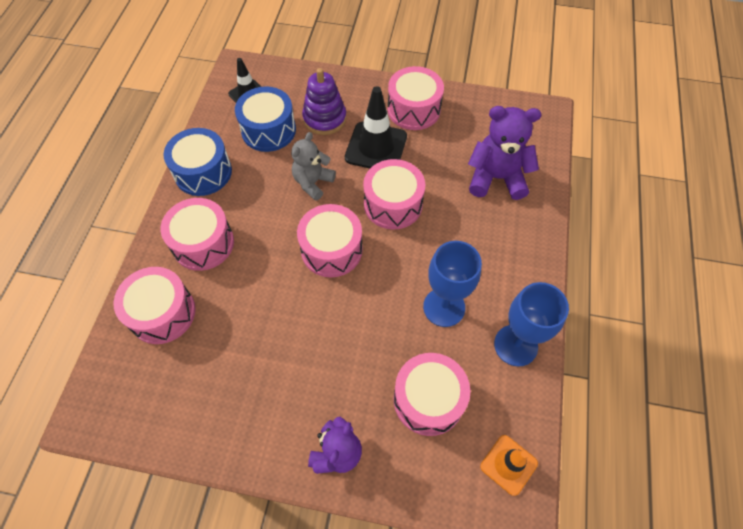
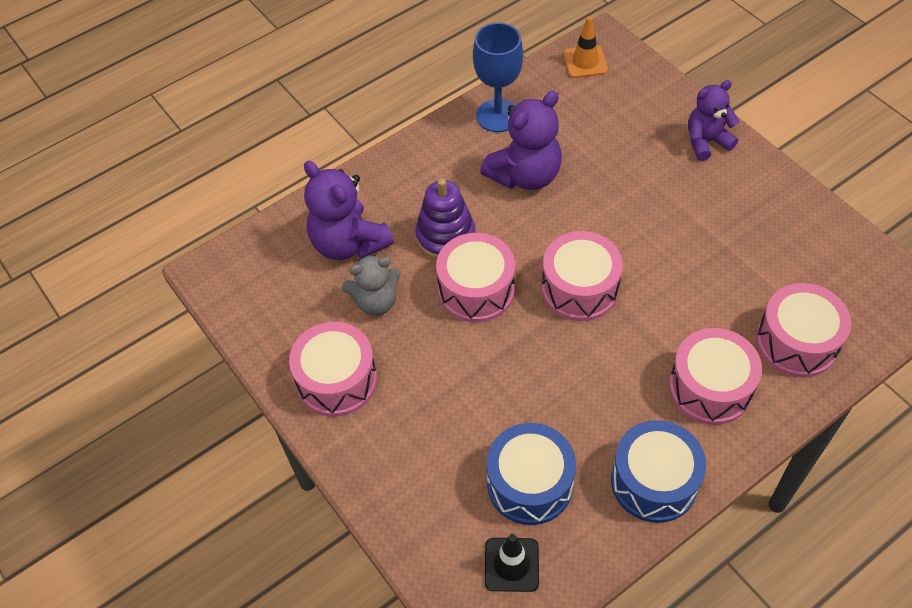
camera: 135 degrees left, 5 degrees down
(313, 182) = (536, 373): grey teddy bear -> grey teddy bear (376, 301)
(324, 118) = (448, 448): purple stacking toy -> purple stacking toy (445, 236)
(376, 147) = (428, 365): black traffic cone -> none
(428, 399) = (604, 127): pink drum -> none
(444, 307) = (525, 175): blue goblet -> purple teddy bear

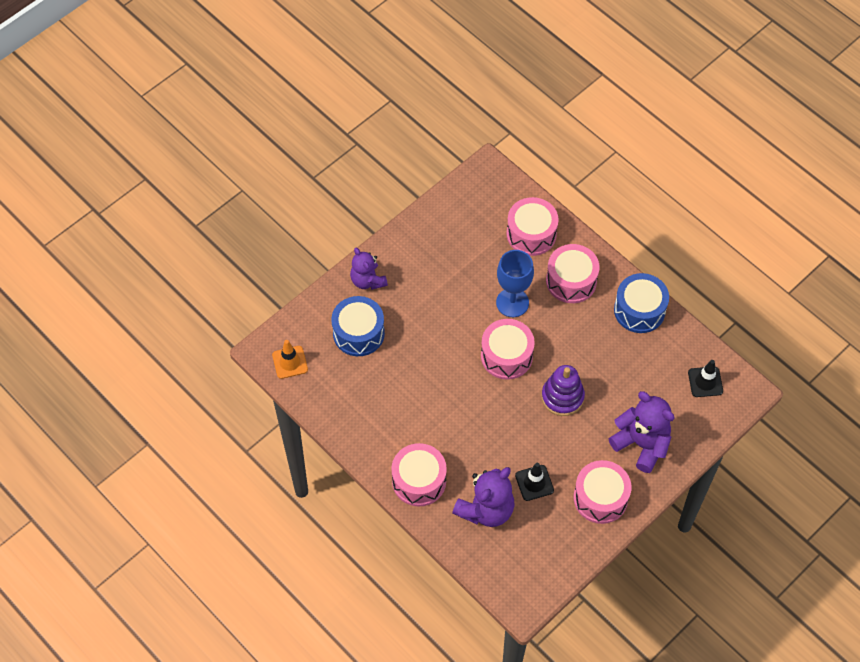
camera: 100 degrees left, 5 degrees up
(376, 301) = (534, 483): grey teddy bear -> black traffic cone
(445, 236) = (472, 444): purple stacking toy -> purple stacking toy (562, 397)
(476, 290) = (516, 419): pink drum -> pink drum (419, 481)
(498, 116) = (351, 420): blue goblet -> blue goblet (512, 302)
(525, 175) = (410, 396): purple teddy bear -> purple teddy bear (641, 444)
(530, 484) = (653, 376): blue drum -> blue drum (358, 333)

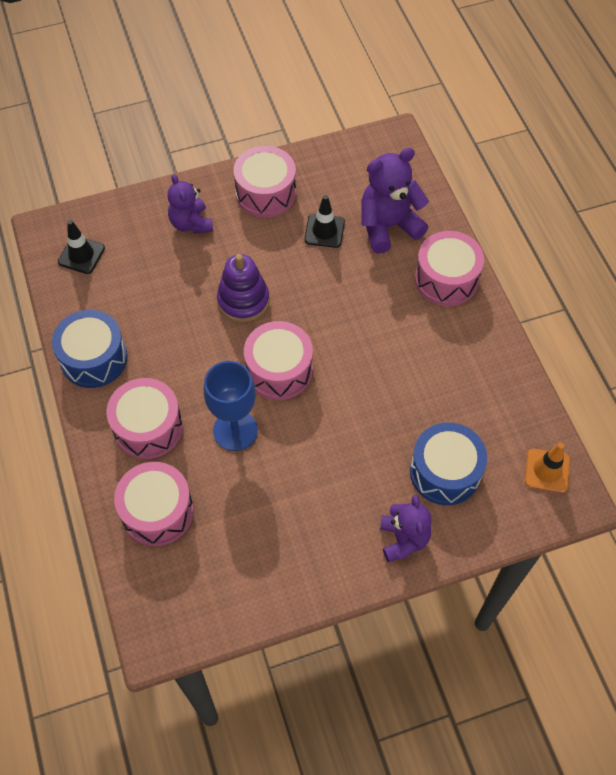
camera: 155 degrees left, 0 degrees up
(641, 444) = (191, 223): purple teddy bear -> purple teddy bear, size x0.66

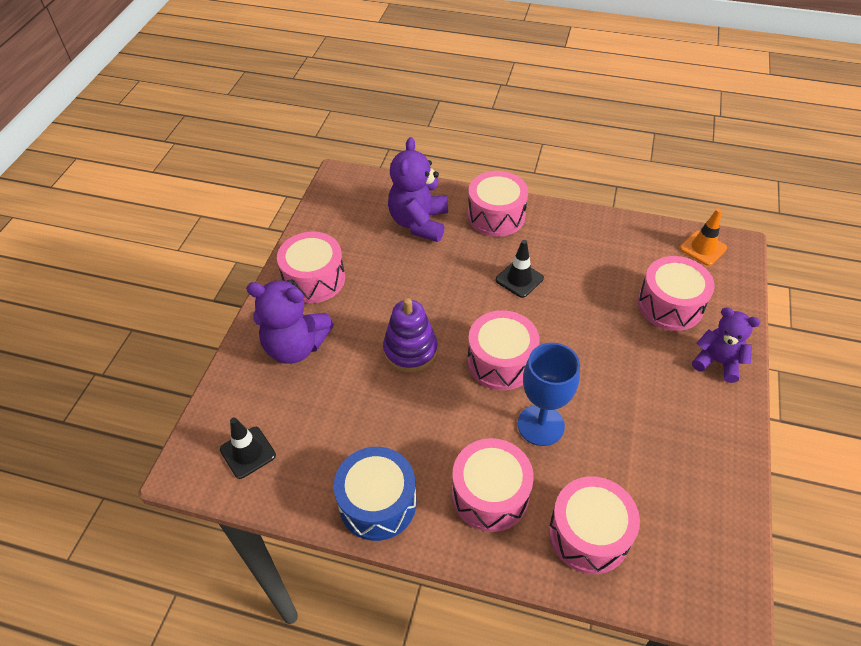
camera: 55 degrees left, 10 degrees down
(191, 223) = (295, 346): purple teddy bear -> purple teddy bear, size x1.50
(324, 231) = (388, 262): black traffic cone -> black traffic cone (519, 279)
(445, 472) = (670, 305): blue drum -> pink drum

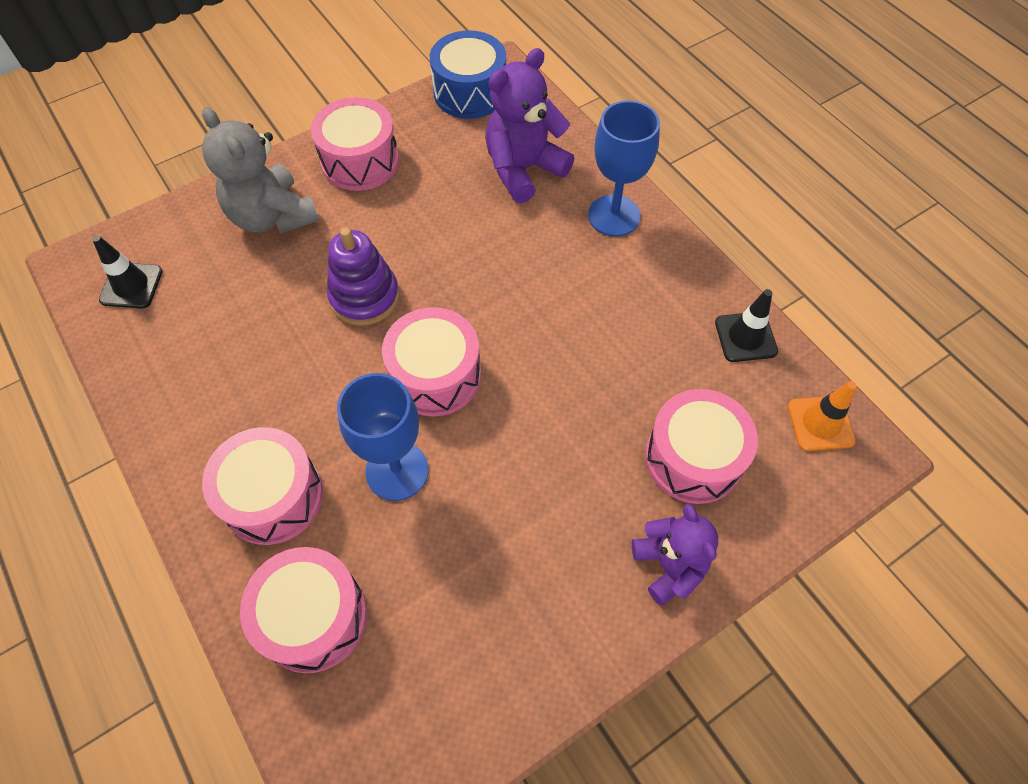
camera: 40 degrees right, 10 degrees up
(295, 346) = (272, 216): purple teddy bear -> grey teddy bear
(377, 503) = (175, 419): blue drum -> blue drum (470, 92)
(496, 216) = (614, 216): pink drum -> blue goblet
(519, 279) = (556, 303): black traffic cone -> black traffic cone (745, 337)

